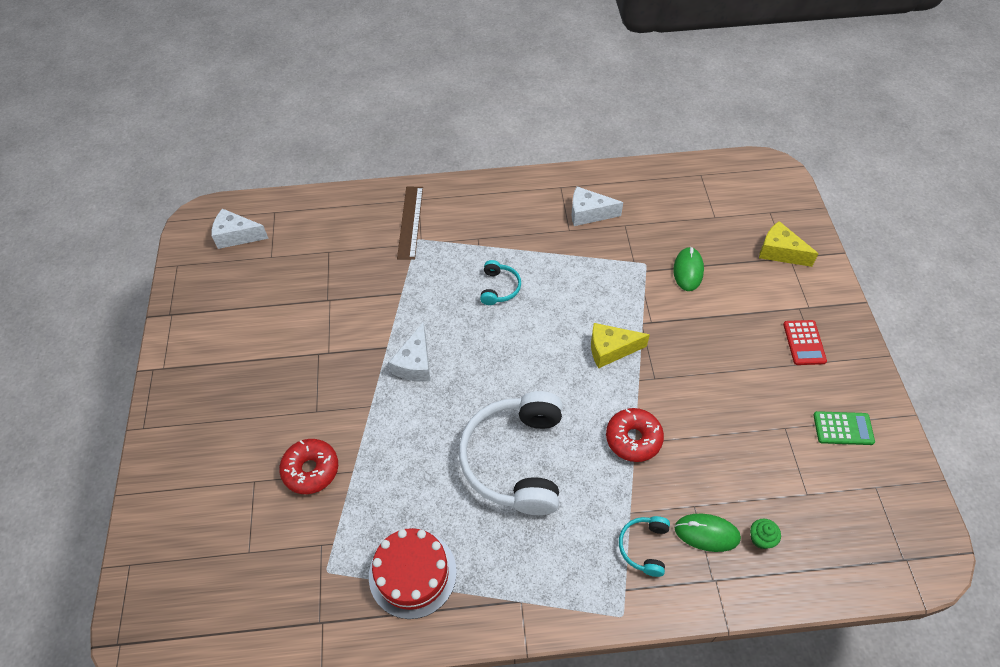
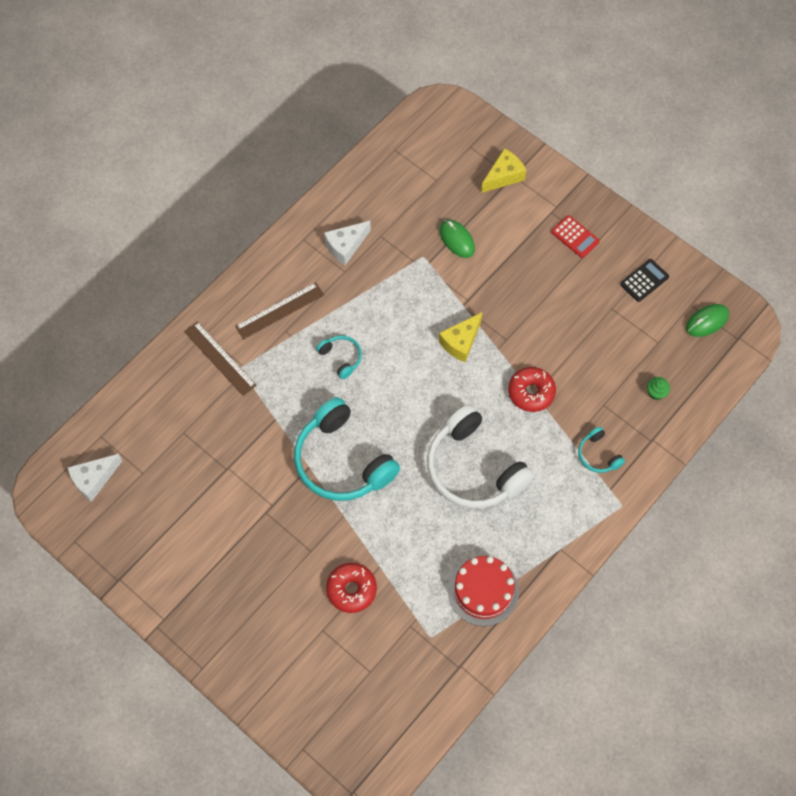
camera: 45 degrees left, 10 degrees up
(415, 363) = (342, 461): white cheese -> turquoise headphones
(489, 222) = (279, 310): none -> brown ruler
(706, 533) = (624, 416): green mouse -> green mouse (707, 321)
(780, 252) = (503, 176): yellow cheese -> yellow cheese turned 150 degrees clockwise
(843, 428) = (644, 280): green calculator -> black calculator

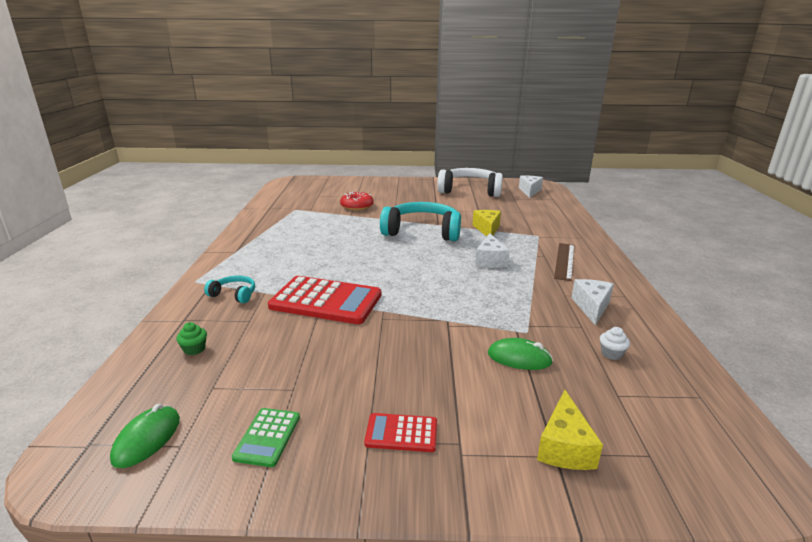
camera: 140 degrees right, 40 degrees down
(220, 358) = (555, 234): brown ruler -> none
(341, 357) = (490, 260): turquoise headphones -> white cheese
(397, 204) = (611, 354): none -> white cupcake
(461, 342) = (419, 301): yellow cheese -> yellow cheese (487, 229)
(473, 468) = (333, 256): white headphones -> white headphones (470, 190)
(483, 591) = (277, 226): red cake -> none
(531, 392) = (326, 301): red donut -> red calculator
(644, 280) = (267, 437): black calculator -> green calculator

